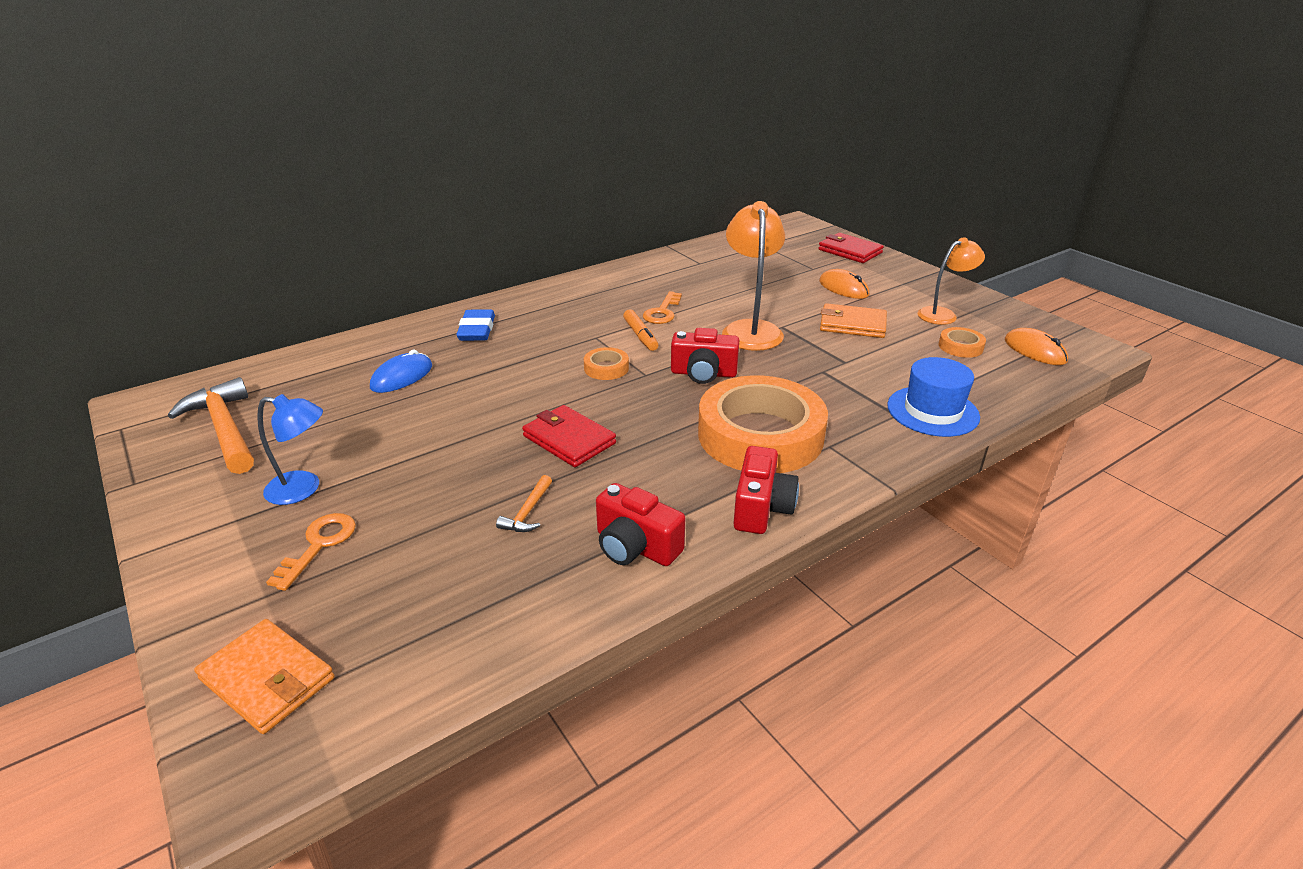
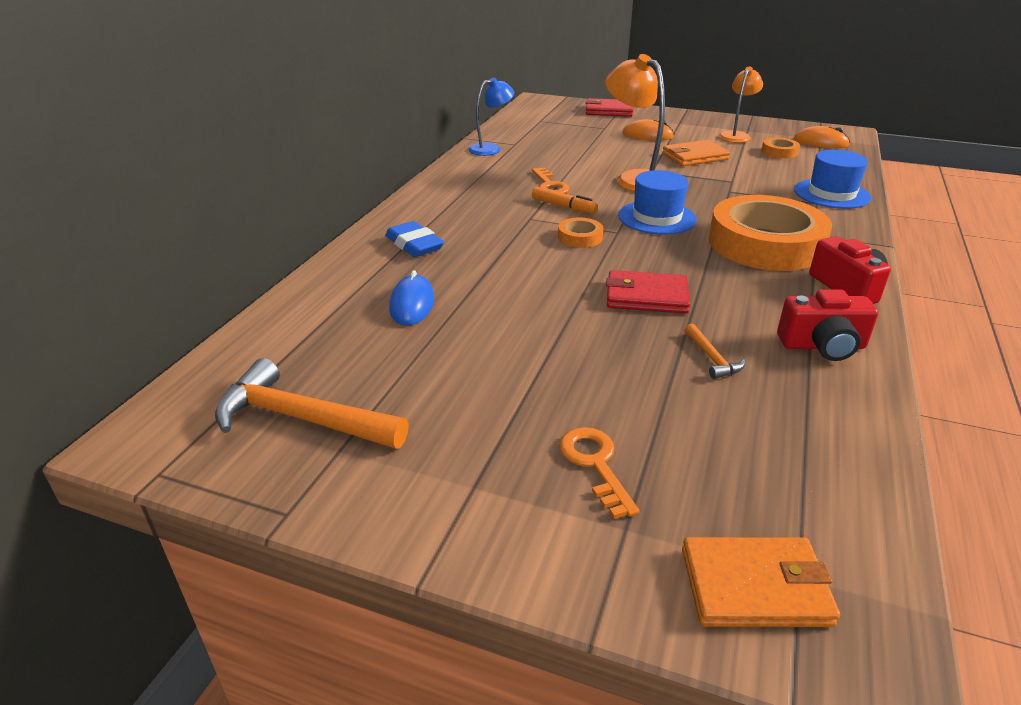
camera: 35 degrees left, 0 degrees up
(303, 489) = (492, 429): blue lamp -> blue lamp (491, 149)
(703, 373) = (657, 217): red camera -> blue hat

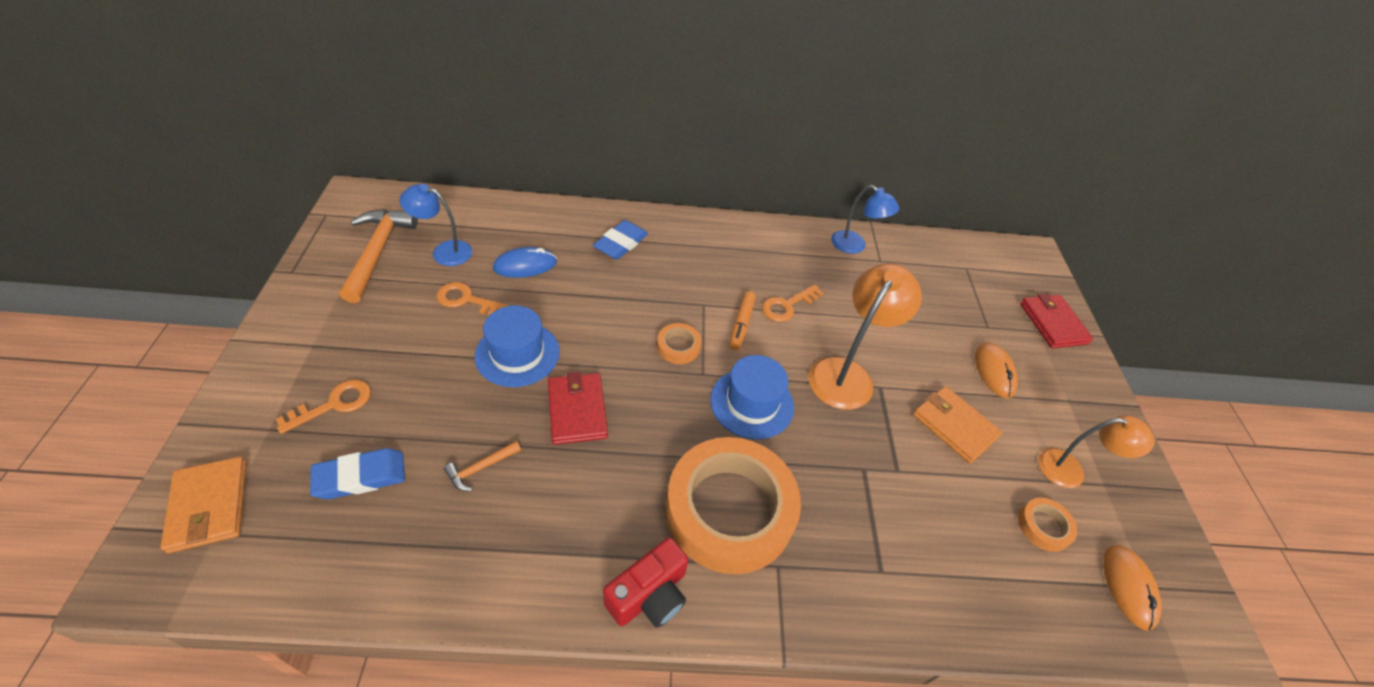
camera: 65 degrees right, 15 degrees up
(343, 360) = (444, 251): none -> blue lamp
(450, 348) = (467, 300): none -> orange key
(716, 443) = (361, 477): none -> blue eraser
(822, 346) = (518, 562): red camera -> none
(831, 194) = (922, 592): blue hat -> blue hat (517, 354)

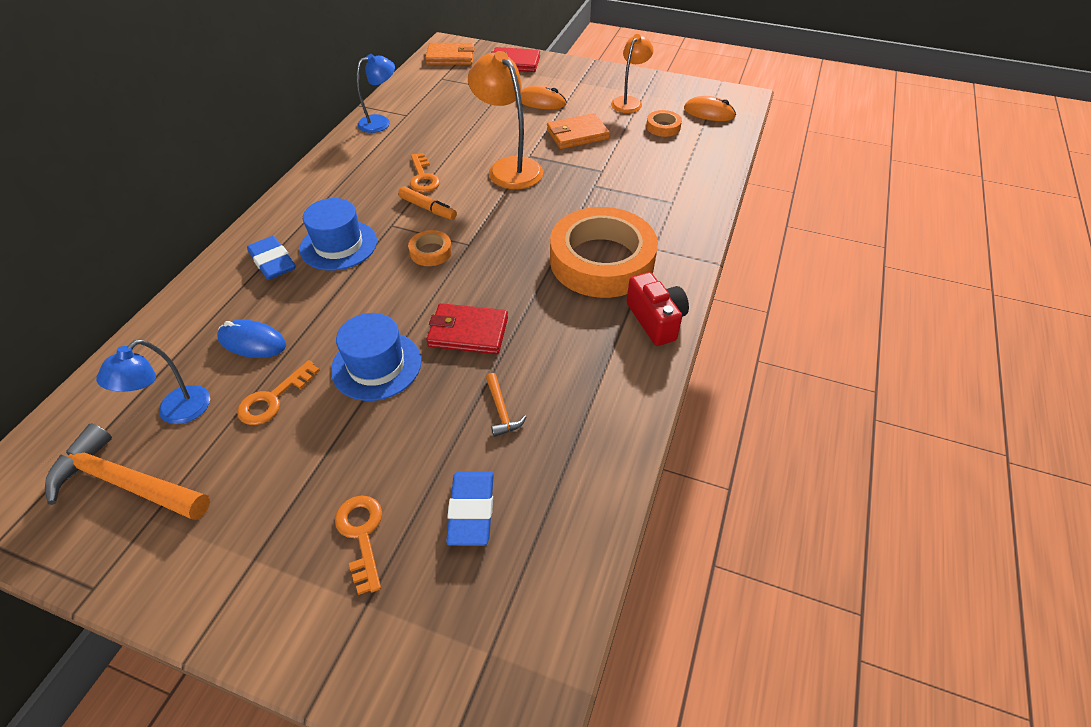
camera: 65 degrees left, 0 degrees up
(209, 506) = (450, 663): orange wallet -> orange wallet (451, 57)
(525, 265) = (252, 342): blue mouse -> blue mouse turned 75 degrees counterclockwise
(752, 403) = (512, 224): blue hat -> blue hat (338, 245)

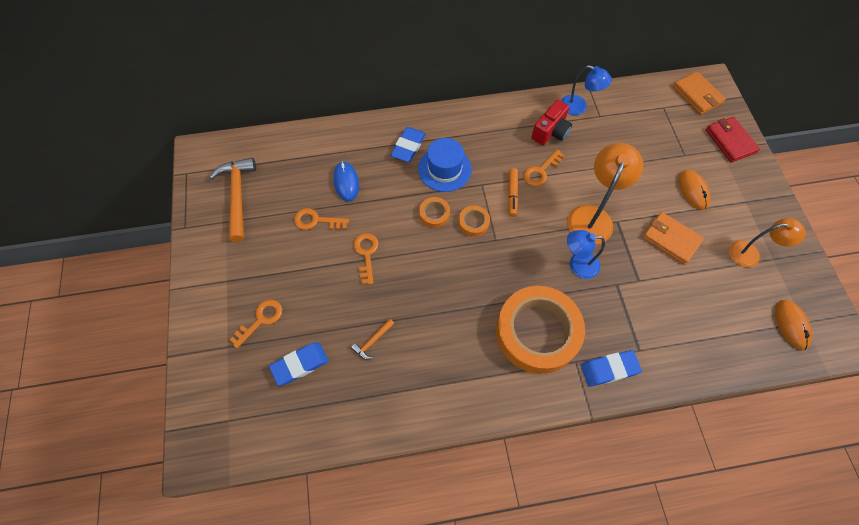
camera: 60 degrees right, 15 degrees up
(176, 412) = (284, 184): blue lamp -> blue lamp (577, 265)
(376, 365) = (366, 254): blue hat -> orange key
(468, 332) = (420, 287): red wallet -> none
(656, 320) = (502, 397): red camera -> red camera (550, 131)
(663, 127) = (736, 297): orange tape -> orange tape (434, 214)
(677, 229) = (609, 369): none -> blue eraser

